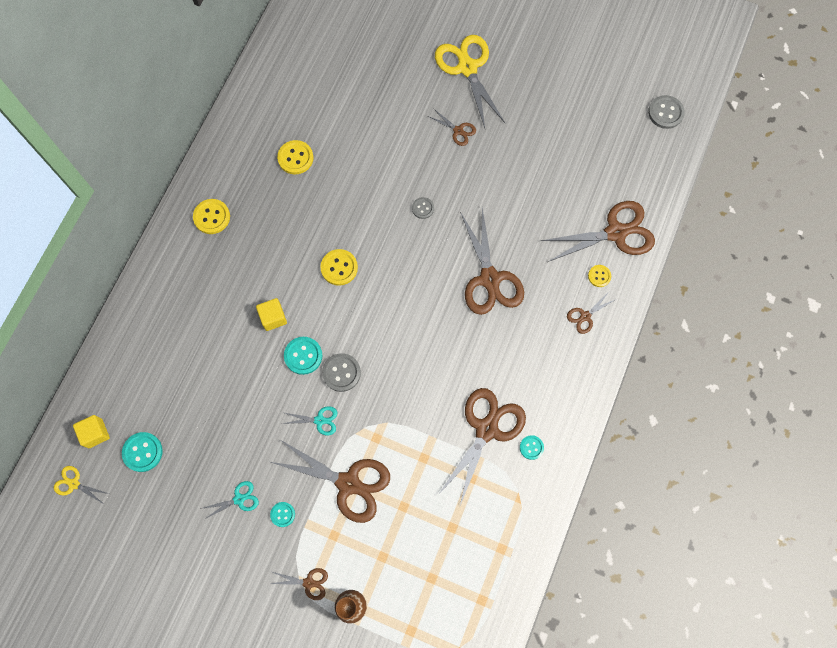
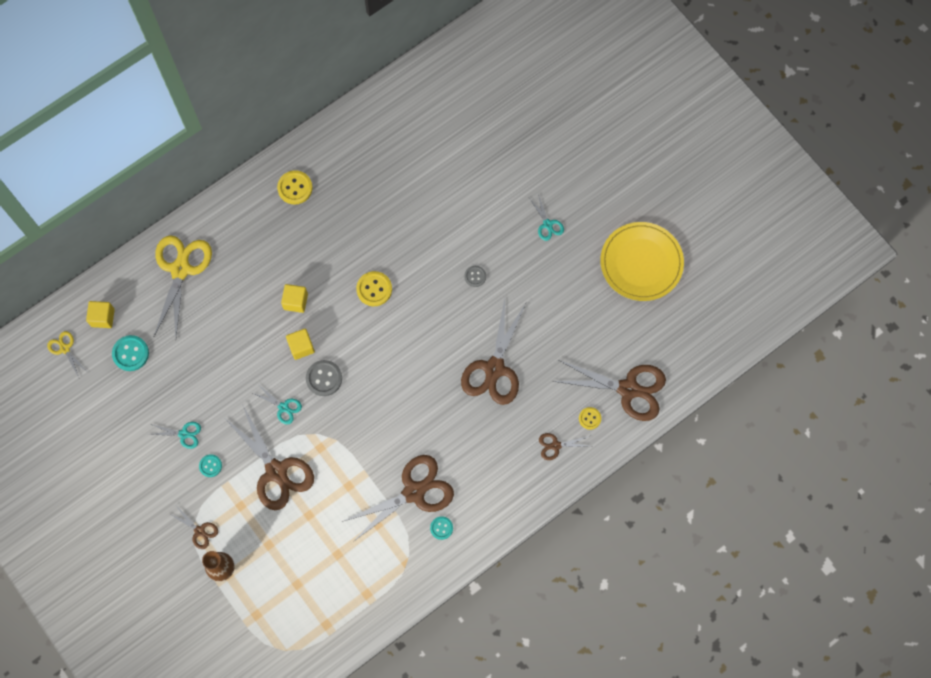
camera: 30 degrees right, 0 degrees up
(295, 158) = (394, 174): yellow button -> none
(303, 356) = (301, 347): turquoise button -> yellow cube
(458, 130) = (547, 224): brown scissors -> turquoise scissors
(467, 68) = (590, 172): yellow scissors -> yellow scissors (180, 269)
(558, 121) = (641, 263): none -> yellow plate
(665, 113) = (743, 307): grey button -> none

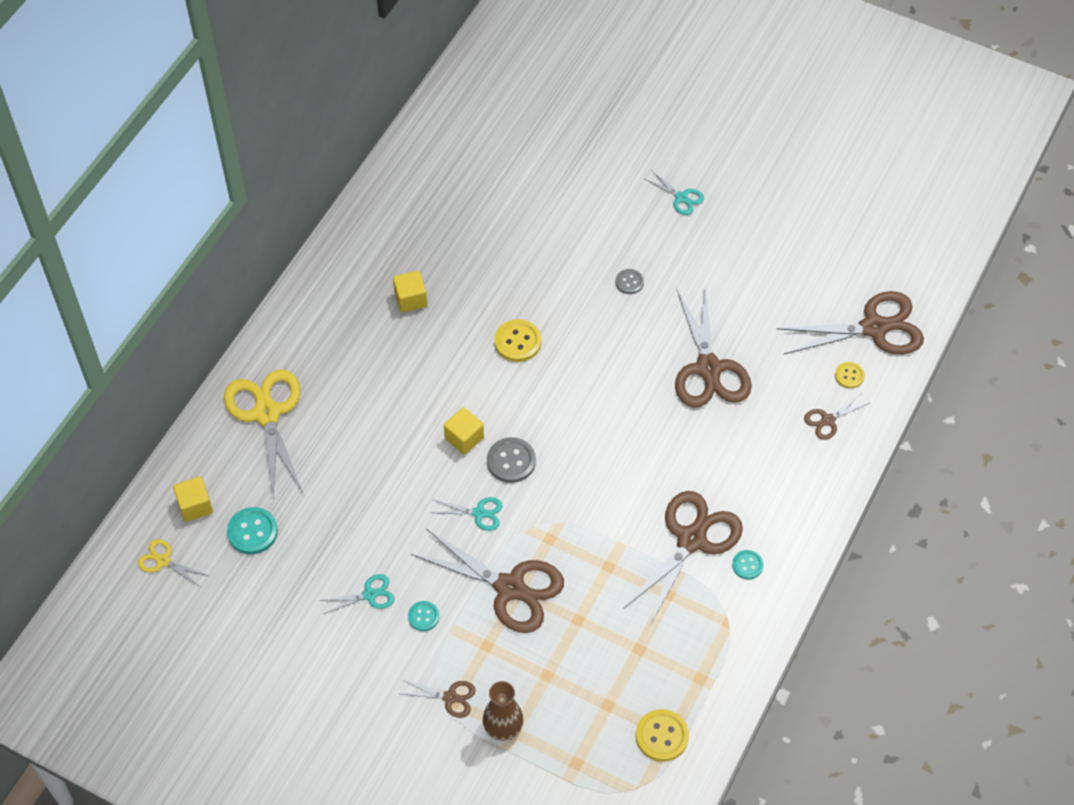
camera: 25 degrees left, 15 degrees down
(295, 188) = (361, 273): yellow button -> yellow button (662, 736)
(295, 301) = (430, 392): yellow cube -> yellow cube (410, 299)
(641, 263) = (810, 195): yellow plate -> none

